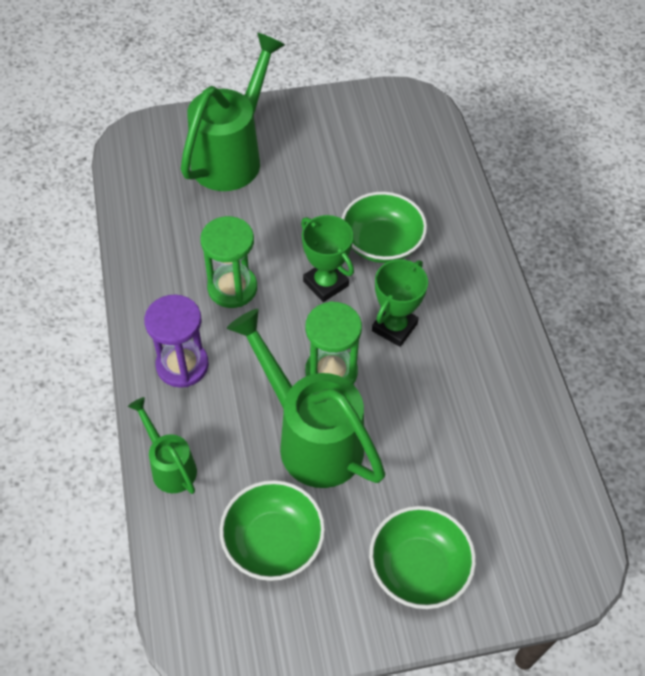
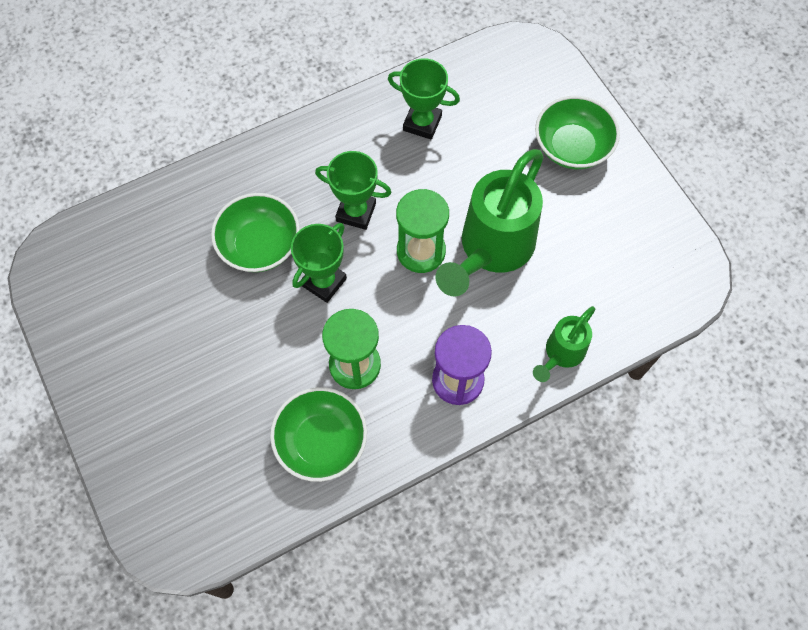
camera: 105 degrees left, 10 degrees up
(232, 155) = (173, 424): green watering can -> none
(273, 542) = (594, 252): green bowl -> green bowl (321, 442)
(490, 416) = (422, 123): none -> green trophy

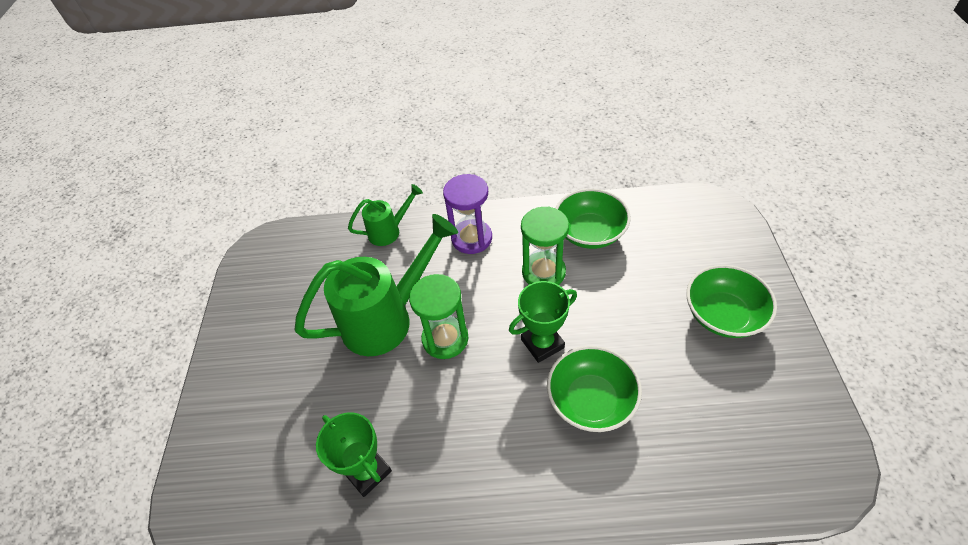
camera: 150 degrees left, 15 degrees down
(356, 212) = (484, 398): green trophy -> none
(572, 147) = (252, 382): green bowl -> green bowl (723, 315)

